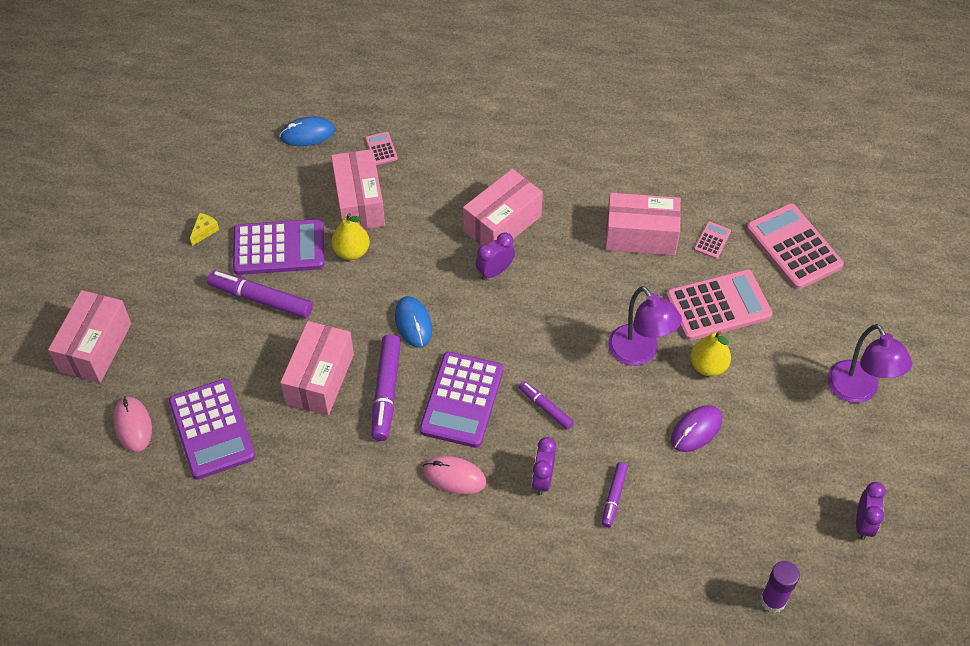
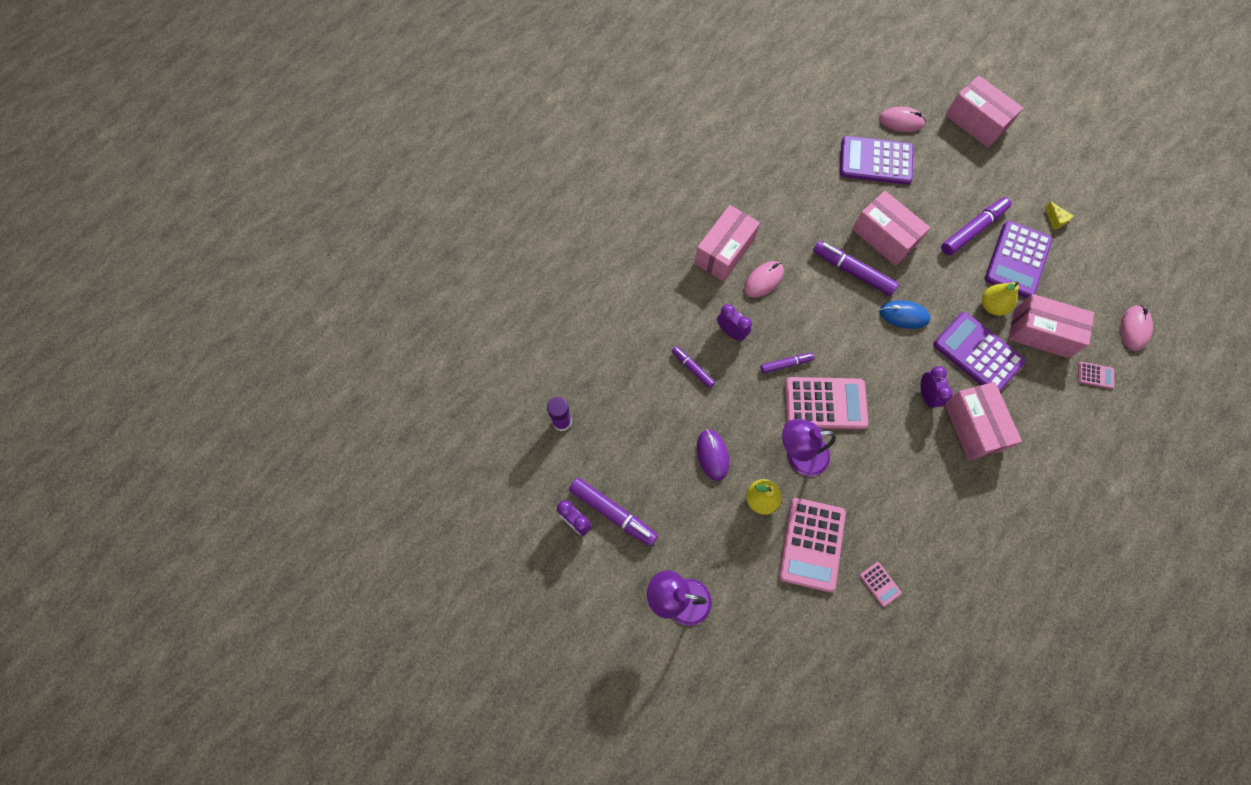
camera: 120 degrees right, 15 degrees up
(307, 134) = (1134, 329): blue mouse -> pink mouse
(462, 400) = (821, 314): purple calculator -> purple calculator (977, 353)
(640, 236) = (911, 527): pink box -> pink box (724, 251)
(793, 247) = (840, 650): pink calculator -> pink calculator (825, 403)
(826, 492) = (613, 513): none -> purple marker

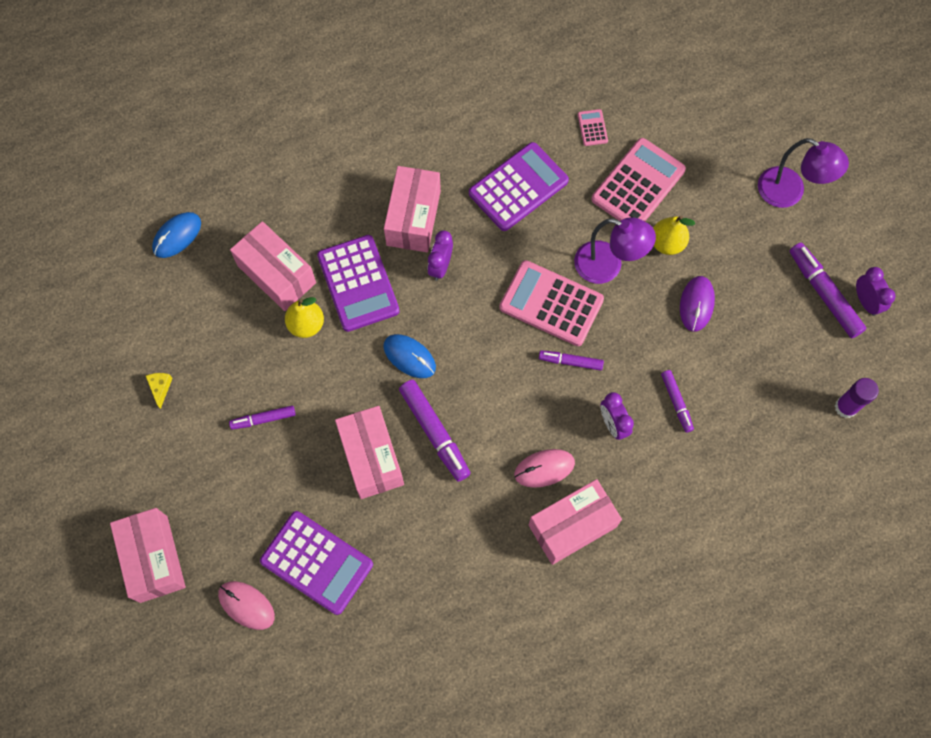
camera: 155 degrees left, 0 degrees up
(972, 230) = (263, 419): purple marker -> purple marker, size x0.58
(1017, 260) = (240, 362): purple calculator -> purple calculator (518, 187)
(1095, 375) = (255, 210): pink calculator -> none
(1134, 329) = (177, 236): pink mouse -> blue mouse

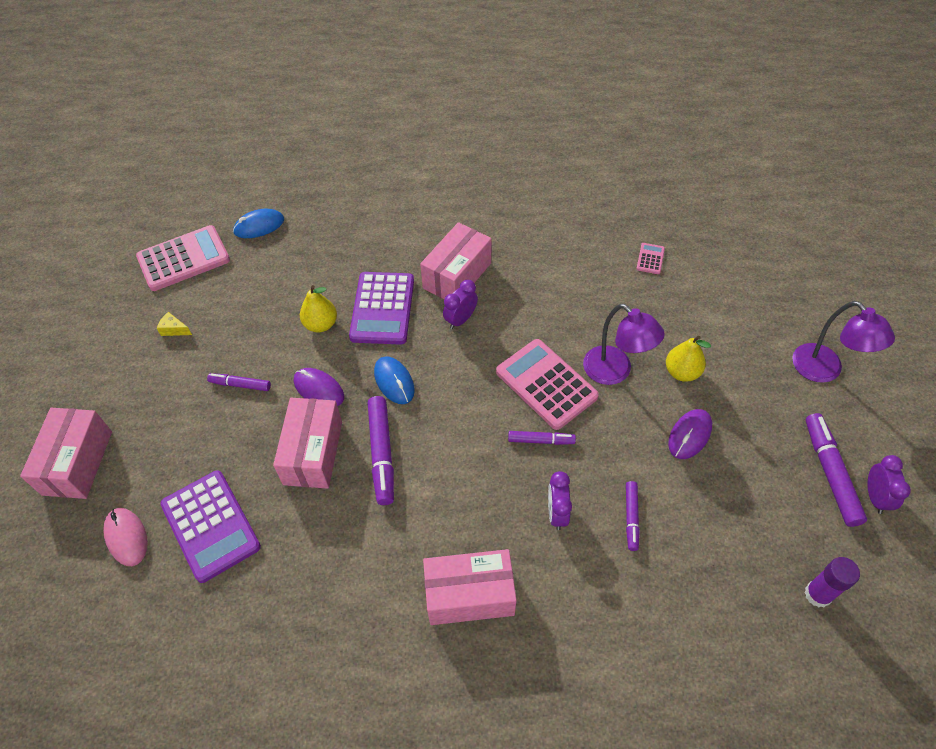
camera: 25 degrees right, 15 degrees down
(160, 388) = (174, 329): yellow cheese -> yellow cheese turned 90 degrees counterclockwise
(276, 274) = (319, 279): pink box -> none
(342, 393) = (319, 389): none -> purple mouse
(518, 187) = (561, 282): purple calculator -> none
(544, 468) = (468, 527): pink mouse -> none
(570, 362) = (541, 440): purple marker -> purple marker turned 150 degrees clockwise
(638, 185) = (674, 315): pink calculator -> pink calculator (183, 259)

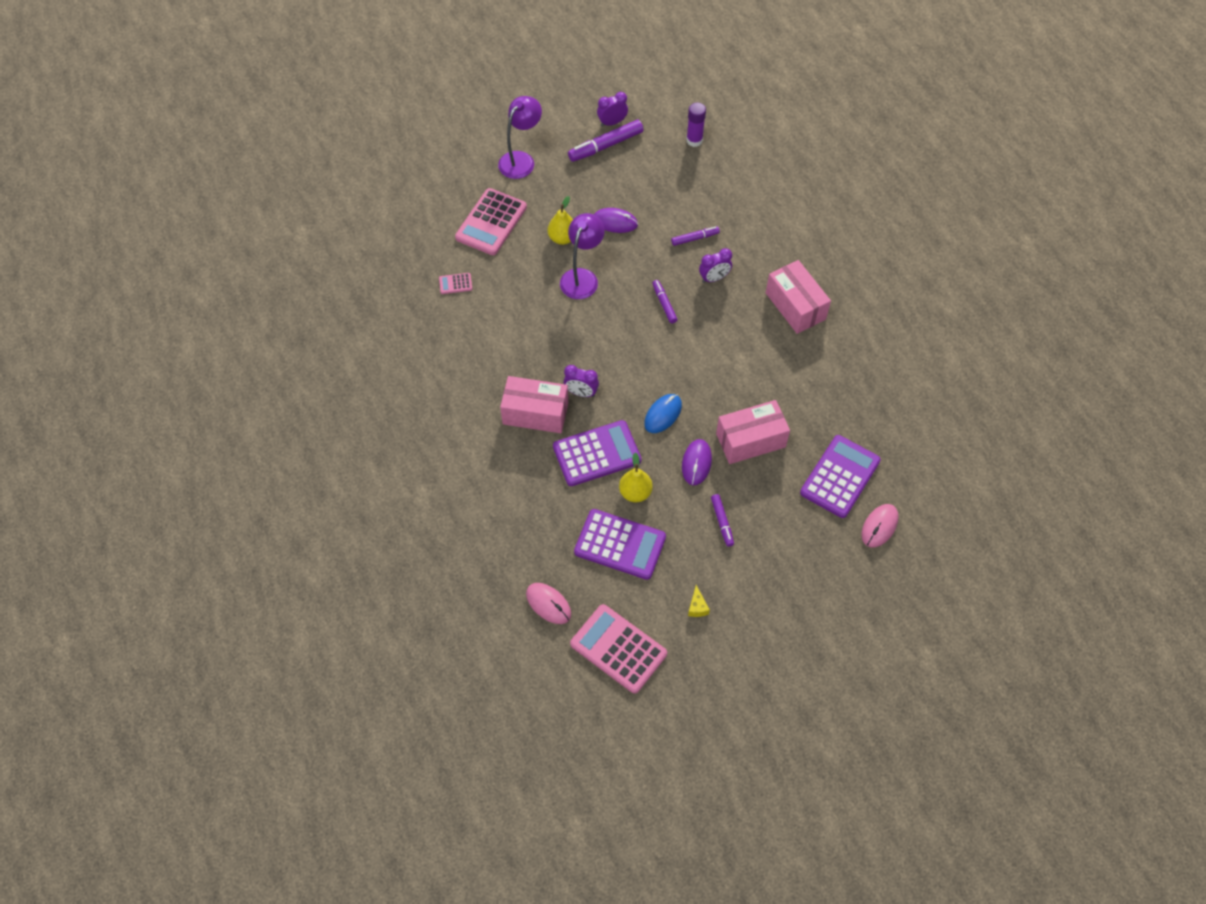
camera: 115 degrees left, 5 degrees up
(78, 463) = (849, 600): pink box -> none
(259, 226) = (548, 604): blue mouse -> pink mouse
(276, 293) = (620, 545): none -> purple calculator
(382, 453) = (727, 396): purple marker -> none
(546, 384) = (615, 316): pink calculator -> pink calculator (491, 222)

